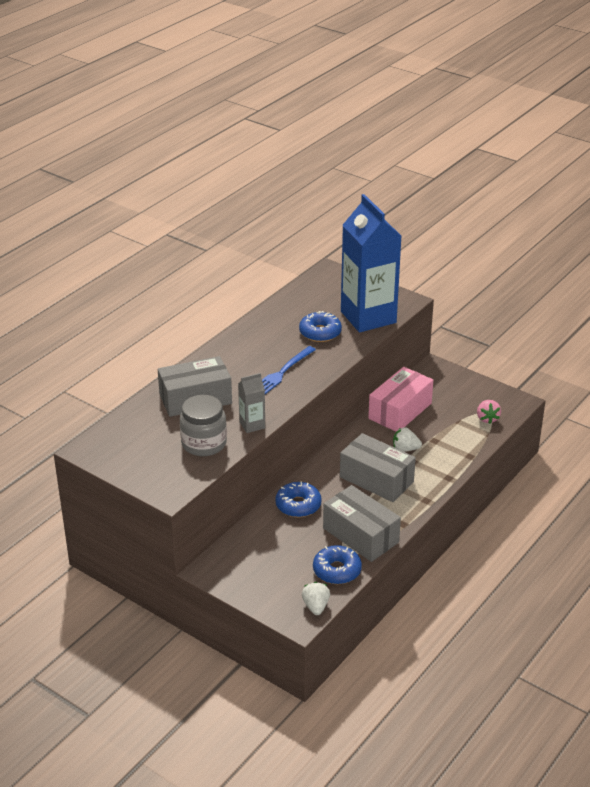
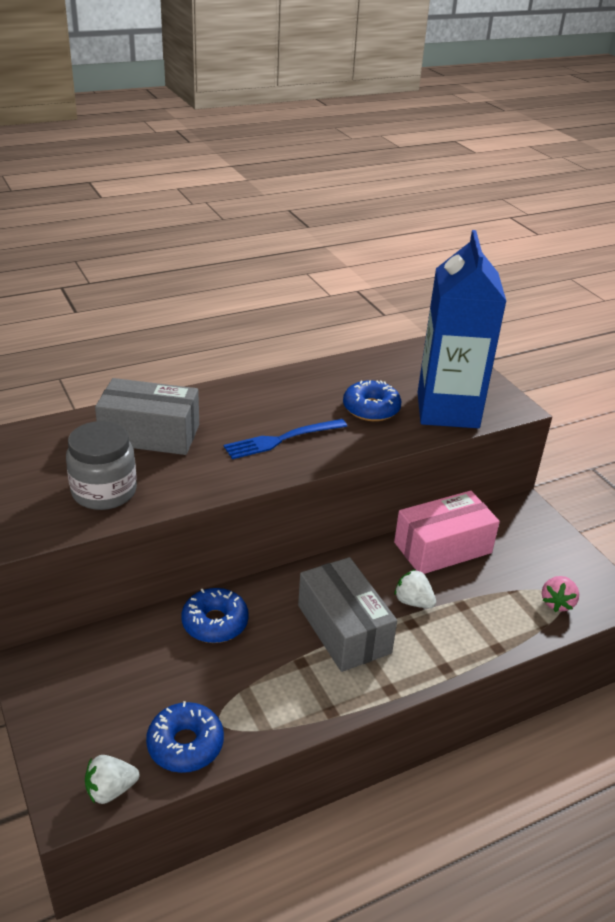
camera: 25 degrees right, 0 degrees up
(252, 425) = (184, 490): grey carton -> none
(316, 606) = (110, 790): white strawberry -> white strawberry turned 135 degrees counterclockwise
(360, 535) = (260, 703): grey box -> none

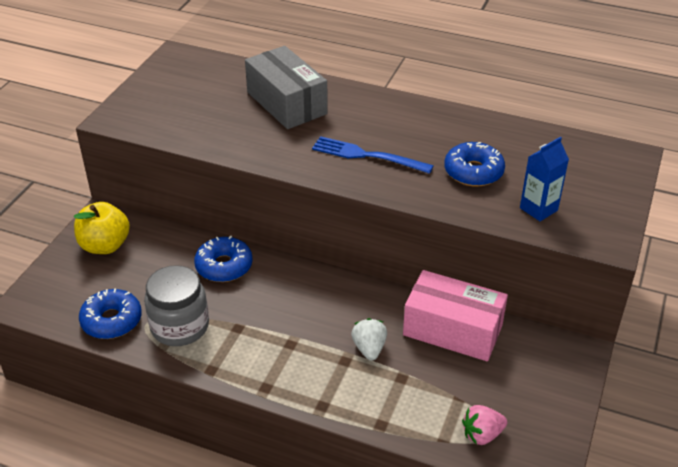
camera: 50 degrees right, 5 degrees up
(74, 686) = (105, 245): none -> yellow apple
(104, 491) = (205, 124): grey jar -> grey jar (180, 326)
(110, 790) = (48, 313): white strawberry -> none
(343, 629) = (294, 329): grey box -> none
(447, 410) = (538, 209): blue carton -> blue carton, size x0.43

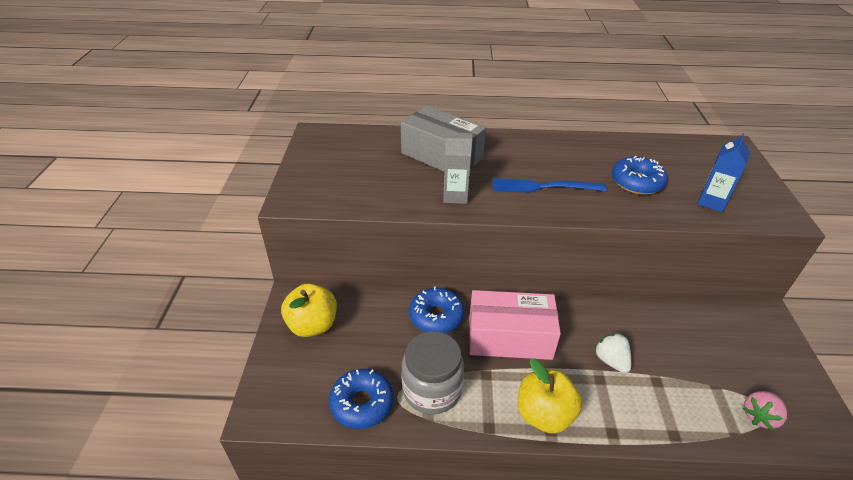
camera: 20 degrees left, 0 degrees up
(269, 374) = (544, 414): none -> yellow apple
(270, 146) = (455, 196): none -> grey carton
(452, 330) = (662, 323): pink box -> pink box (509, 337)

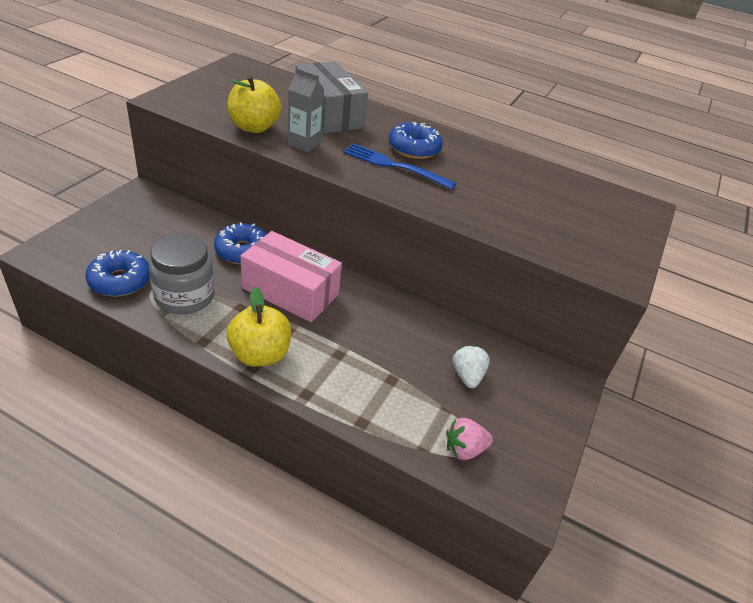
camera: 20 degrees right, 0 degrees up
(312, 325) = (136, 216): yellow apple -> yellow apple (254, 127)
(611, 361) = (365, 346): white strawberry -> white strawberry (467, 376)
(636, 182) = (494, 195): blue donut -> blue donut (414, 148)
(711, 202) = (553, 236): blue carton -> none

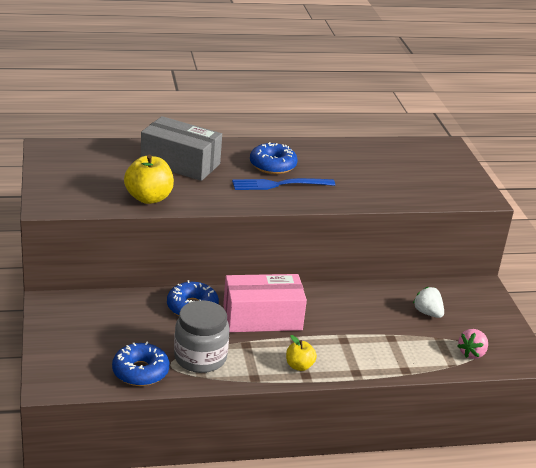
camera: 35 degrees left, 10 degrees down
(260, 354) = (299, 366): yellow apple -> yellow apple, size x0.58
(304, 144) = (201, 195): grey carton -> none

